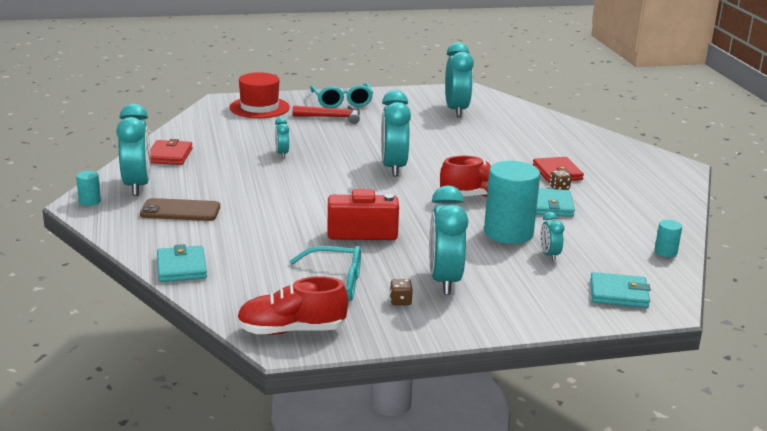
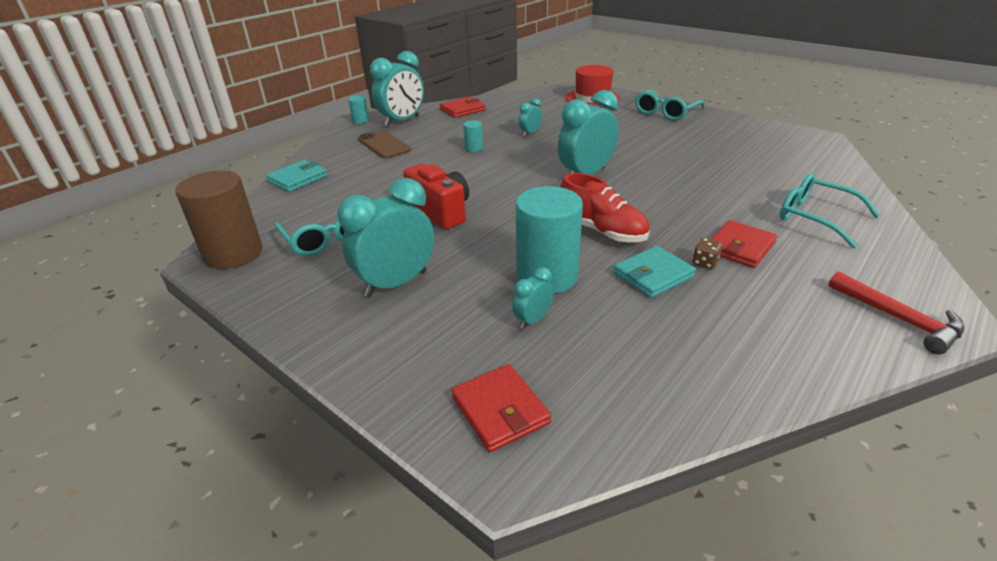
camera: 55 degrees right, 10 degrees up
(291, 330) = (233, 253): red shoe -> brown cylinder
(331, 117) = (629, 121): red hammer -> red hammer (898, 319)
(400, 301) = (331, 278): brown dice -> none
(456, 110) = (760, 150): turquoise clock -> none
(557, 141) = (815, 217): none -> turquoise glasses
(619, 294) = (500, 410): turquoise wallet -> red wallet
(665, 252) = (672, 407): turquoise cylinder -> turquoise cylinder (474, 148)

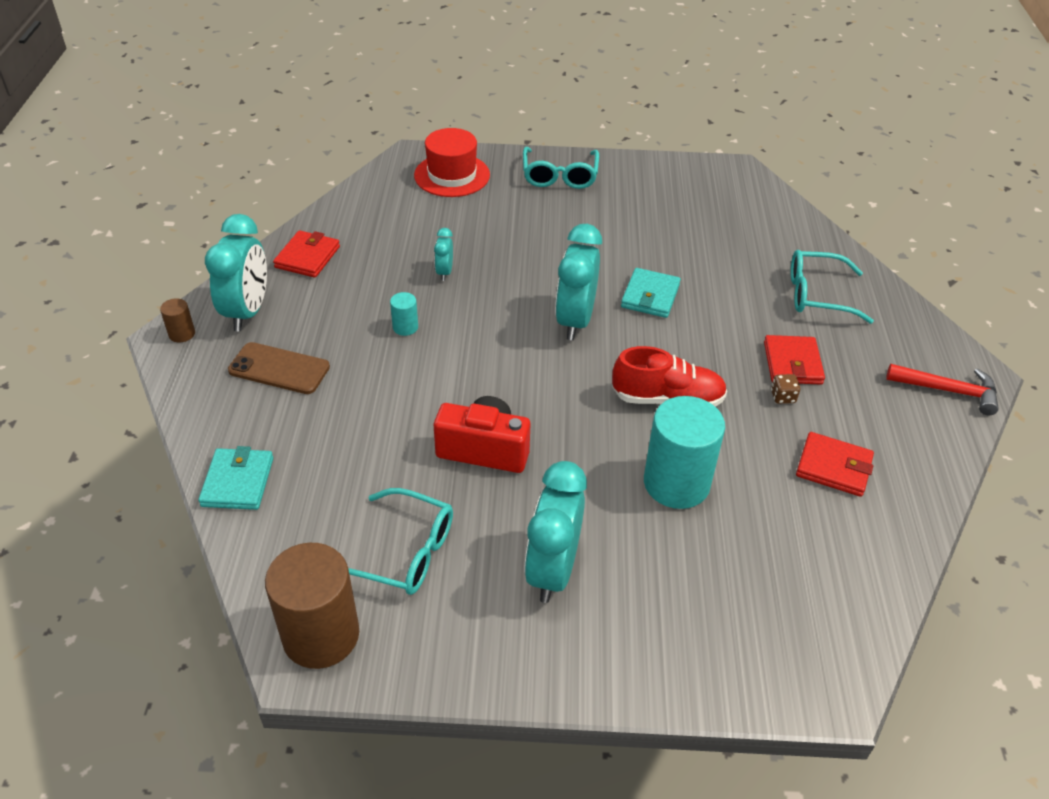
camera: 40 degrees left, 10 degrees up
(360, 120) = (182, 334): turquoise cylinder -> brown cylinder
(500, 410) = (781, 644): red wallet -> red wallet (833, 467)
(532, 320) = (715, 541): turquoise clock -> none
(653, 275) = (757, 434): turquoise wallet -> turquoise wallet (650, 296)

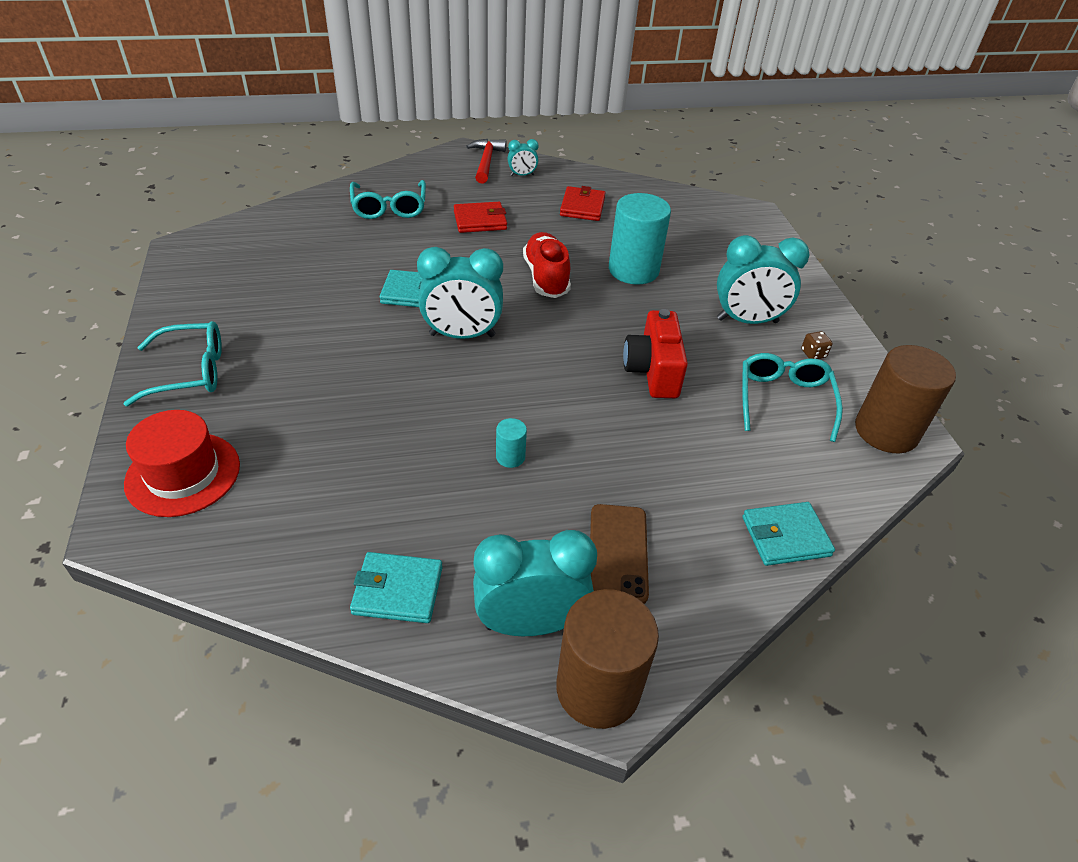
camera: 105 degrees left, 0 degrees up
(182, 334) = (598, 688): brown cylinder -> brown cylinder, size x2.26
(307, 257) = (397, 590): red wallet -> turquoise wallet
(444, 272) = (404, 442): turquoise clock -> turquoise clock (522, 175)
(783, 397) = (520, 225): brown dice -> brown dice (813, 354)

